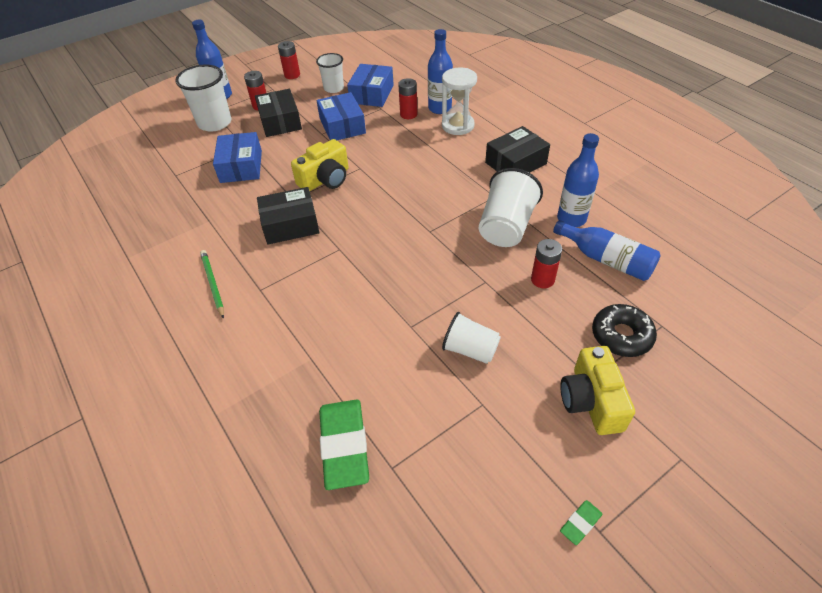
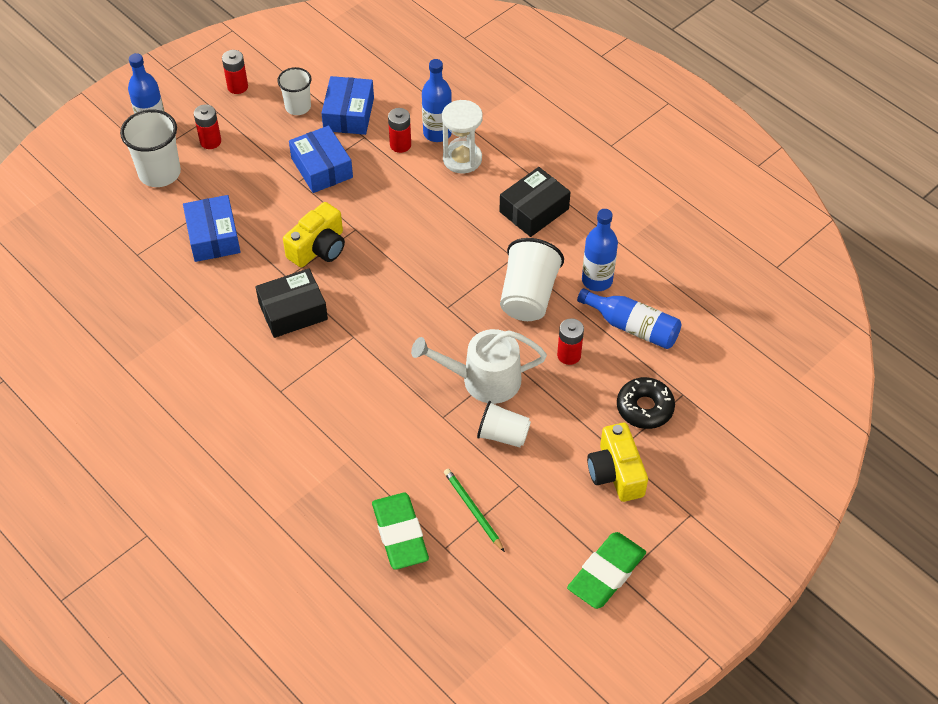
camera: 10 degrees left, 5 degrees up
(213, 284) = (228, 389): green pencil -> green pencil (473, 510)
(280, 121) = (242, 166): black box -> none
(456, 295) = (484, 380): none -> white watering can
(580, 523) = (606, 573): green eraser -> green eraser, size x2.28

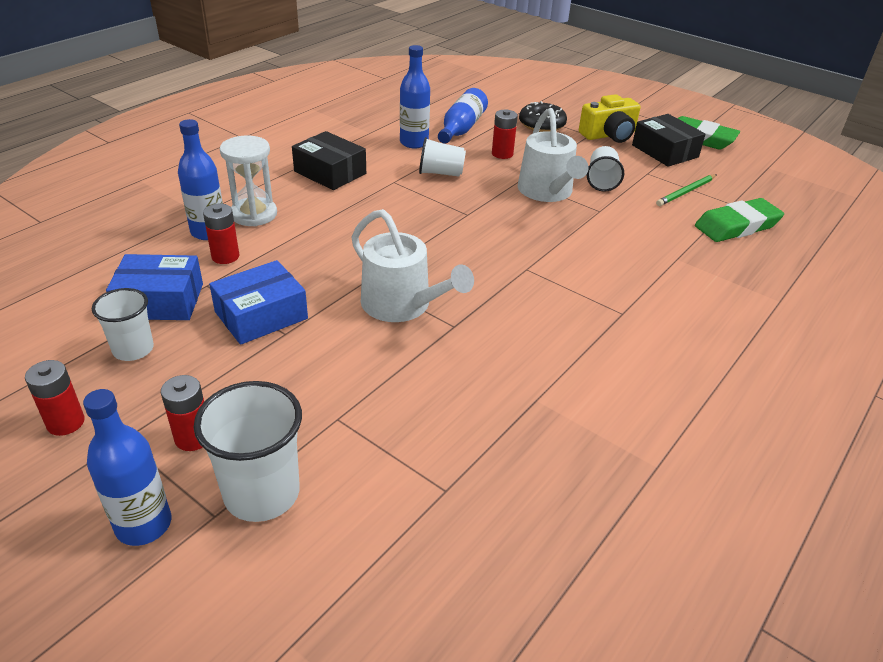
camera: 100 degrees left, 15 degrees down
(213, 237) = (396, 404): blue box -> none
(293, 311) = (506, 315): black box -> black box (665, 151)
(318, 248) = (402, 305): yellow camera -> white watering can
(528, 296) = (441, 173): white cup -> white cup, size x0.63

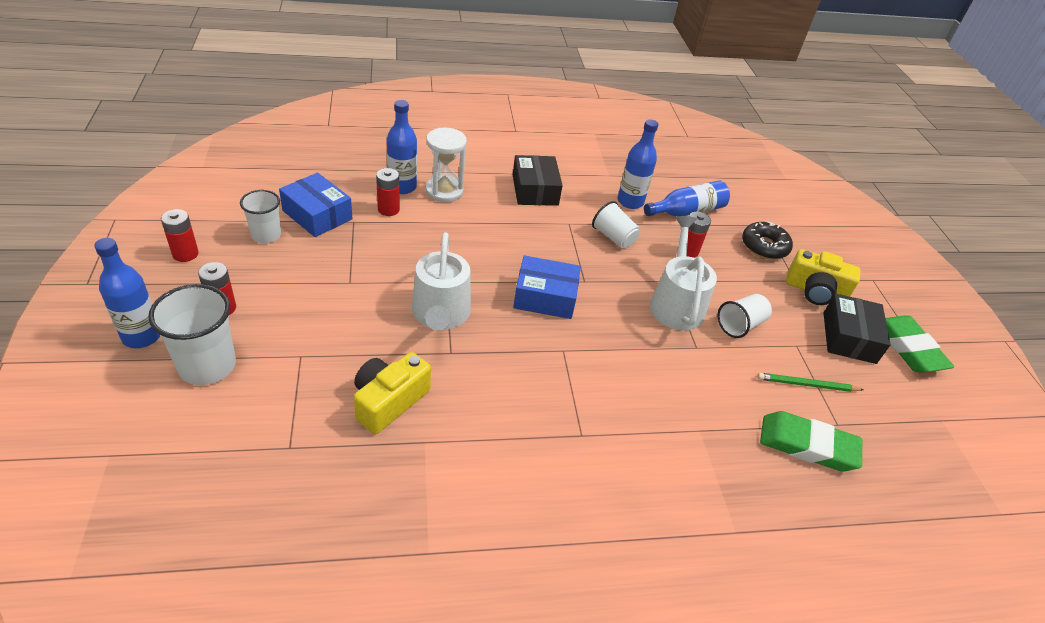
camera: 40 degrees right, 5 degrees up
(261, 315) = (354, 261): blue box -> blue box (545, 297)
(465, 394) = (389, 401): none -> yellow camera
(547, 192) = (676, 304): white watering can -> white watering can turned 150 degrees clockwise

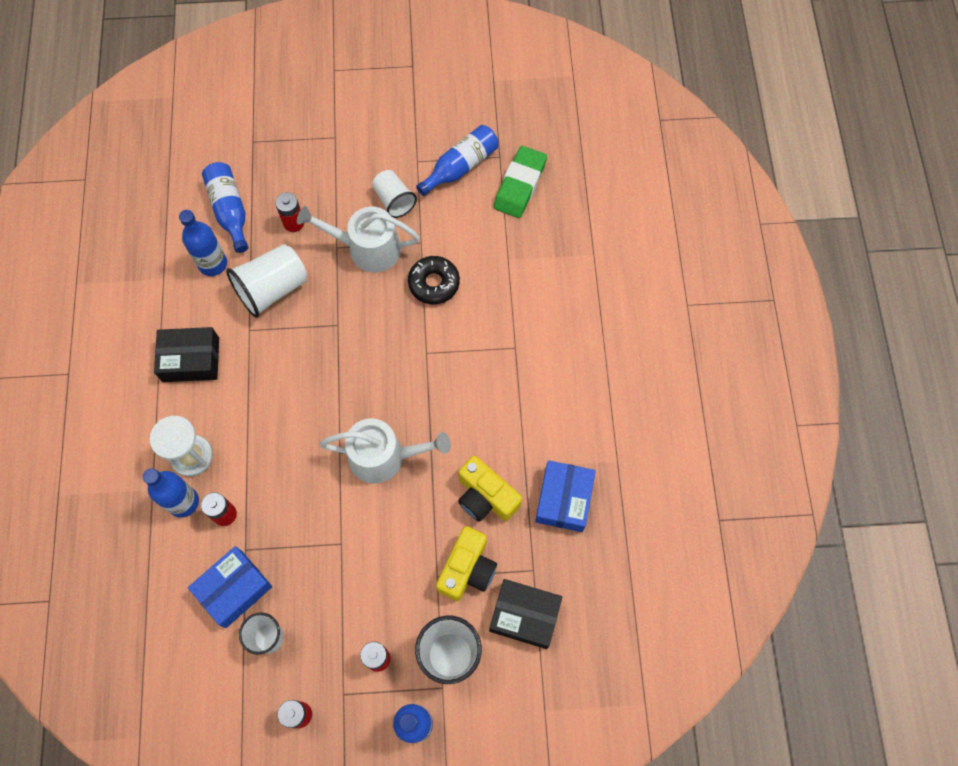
camera: 80 degrees left, 25 degrees up
(545, 297) = (360, 362): blue box -> blue box (564, 499)
(613, 237) = (272, 289): white cup -> white cup, size x1.58
(764, 246) = (286, 151): black donut -> black donut (434, 283)
(807, 385) = (460, 167): green pencil -> blue bottle
(815, 291) = (350, 125): yellow camera -> yellow camera (467, 569)
(849, 337) = (407, 116): black box -> black box (524, 615)
(908, 348) = (418, 74): green eraser -> none

